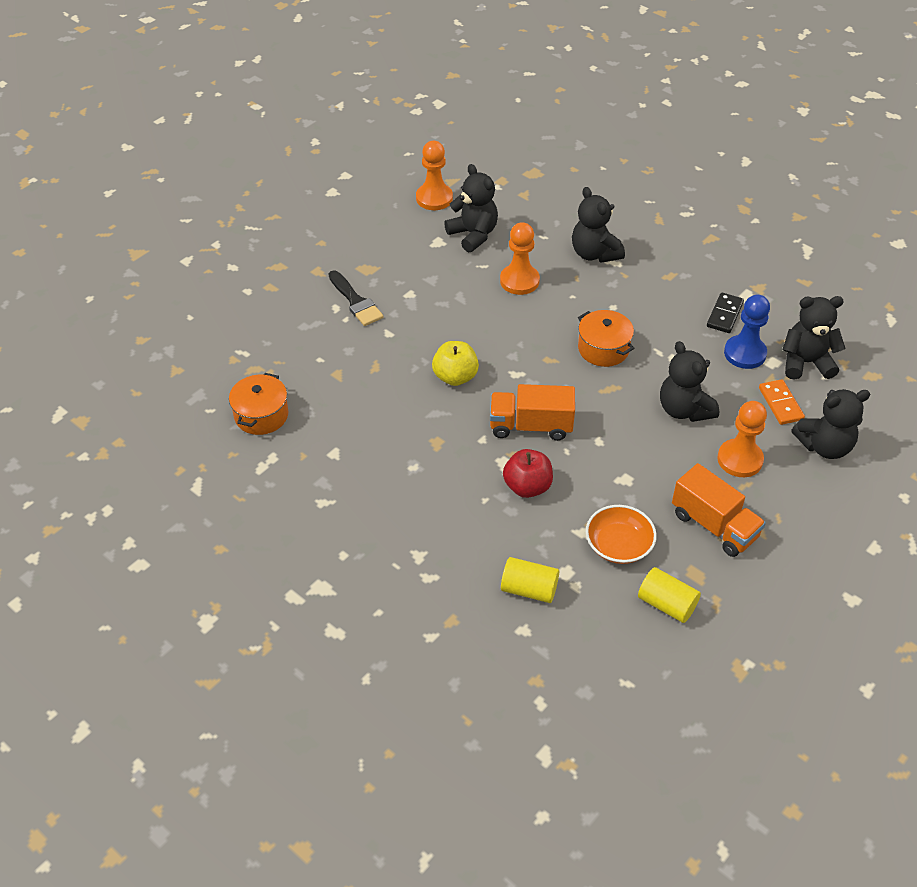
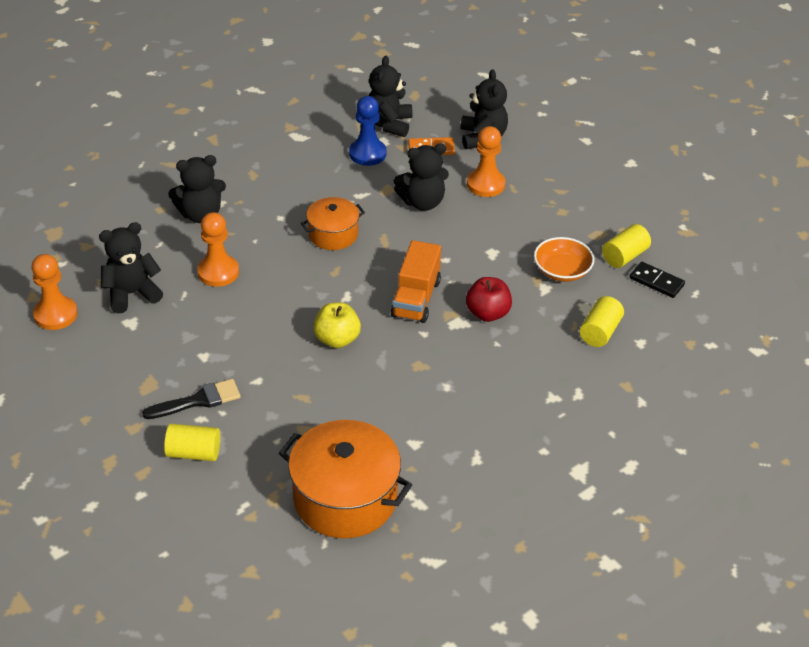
camera: 80 degrees left, 5 degrees down
(261, 415) = (345, 498): orange pot -> orange pot, size x1.74
(296, 311) = (194, 453): none -> yellow cylinder
(714, 525) = (551, 214): orange truck -> none
(725, 315) = (316, 154): black domino -> black domino (656, 281)

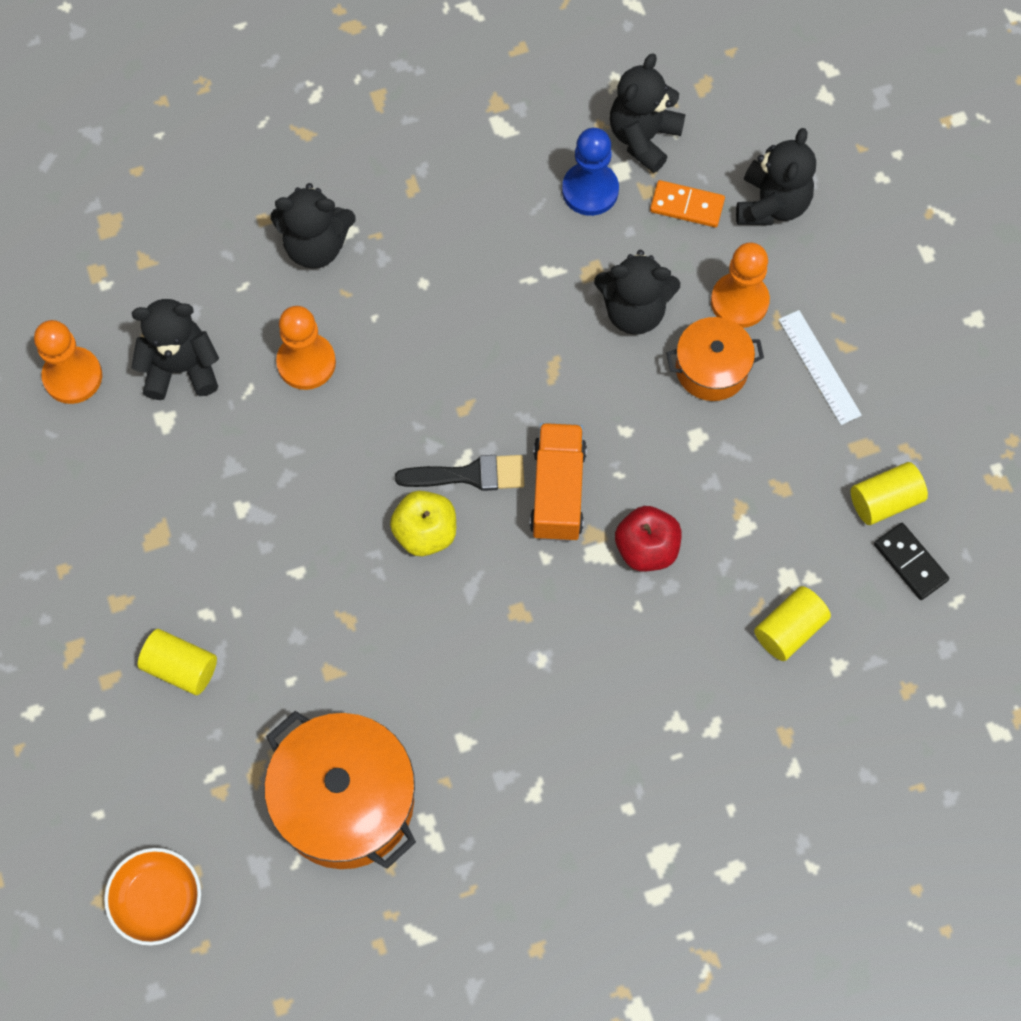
camera: 20 degrees right, 25 degrees up
(198, 400) = (212, 583): black brush -> black brush (469, 475)
(333, 234) = (486, 337): orange pot -> orange pot (711, 369)
(416, 298) = (558, 491): orange truck -> orange truck turned 150 degrees clockwise
(550, 204) = (819, 367): none -> white ruler
(562, 270) = (783, 501): orange bowl -> orange bowl (157, 900)

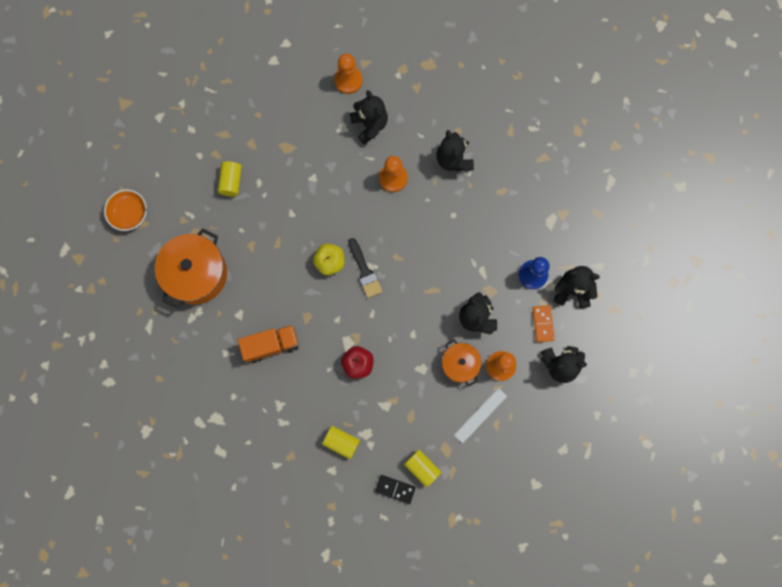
camera: 70 degrees right, 10 degrees up
(558, 491) = (371, 314): orange truck -> orange truck (271, 345)
(910, 562) = (395, 489): black domino -> black domino turned 75 degrees clockwise

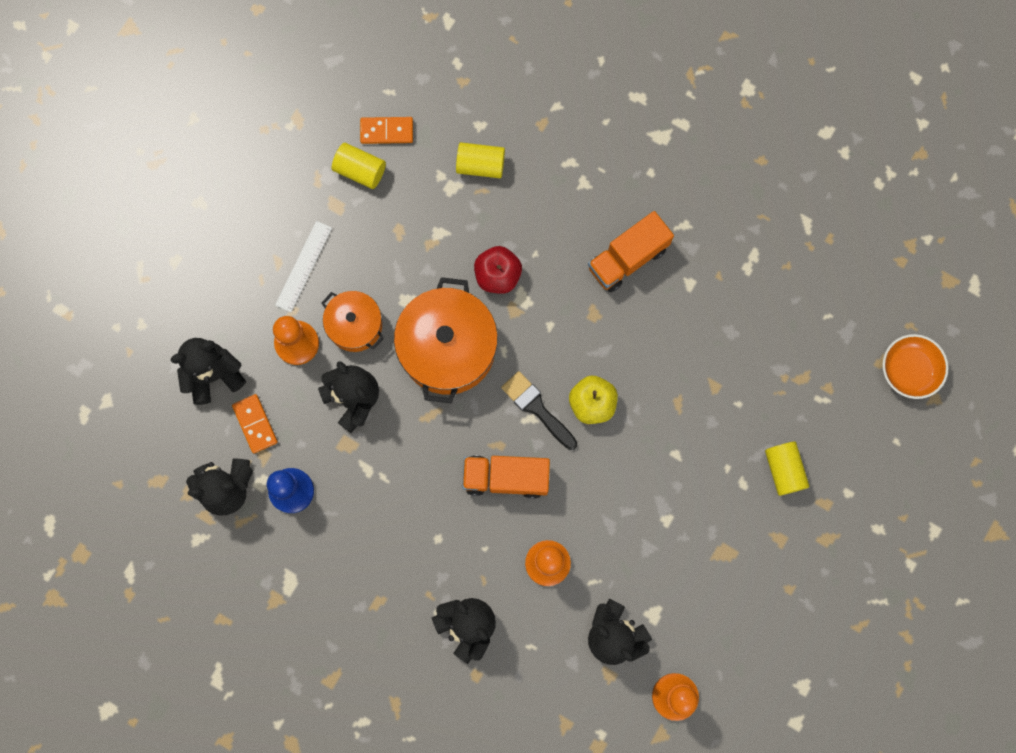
camera: 160 degrees right, 0 degrees up
(196, 274) = (774, 318): orange pot -> orange pot (448, 348)
(395, 489) = (386, 131): black domino -> orange domino
(399, 236) = (506, 478): none -> orange truck

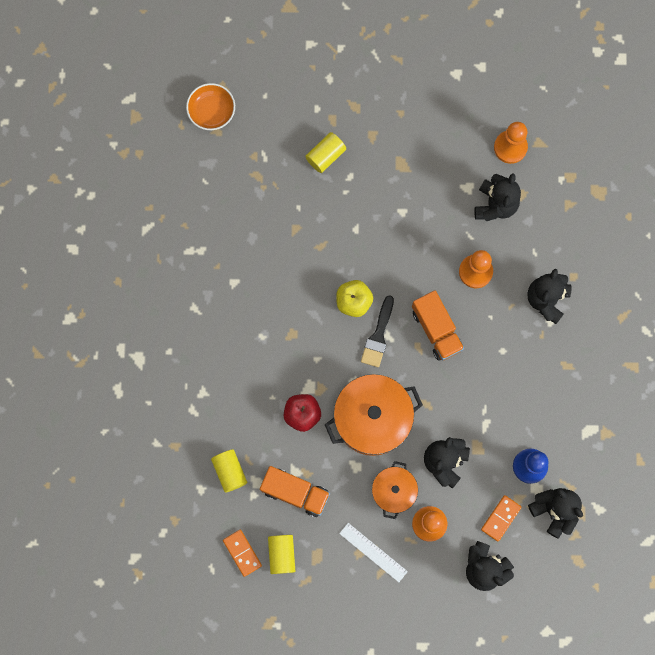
camera: 120 degrees left, 0 degrees up
(304, 266) = (373, 552): white ruler -> white ruler turned 45 degrees clockwise
(627, 258) = (240, 333): orange truck -> orange truck (295, 492)

